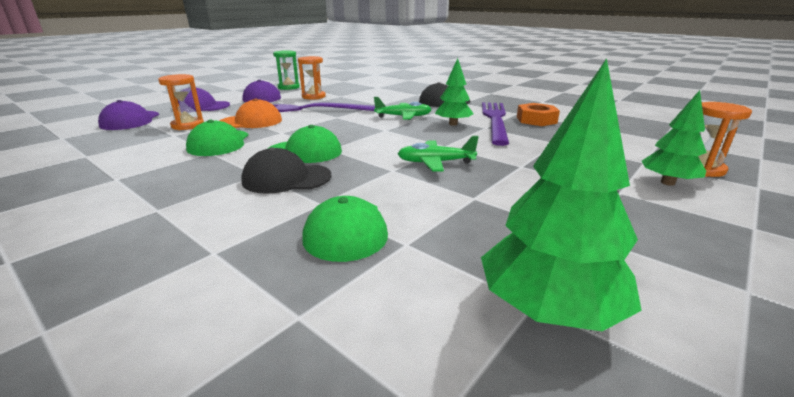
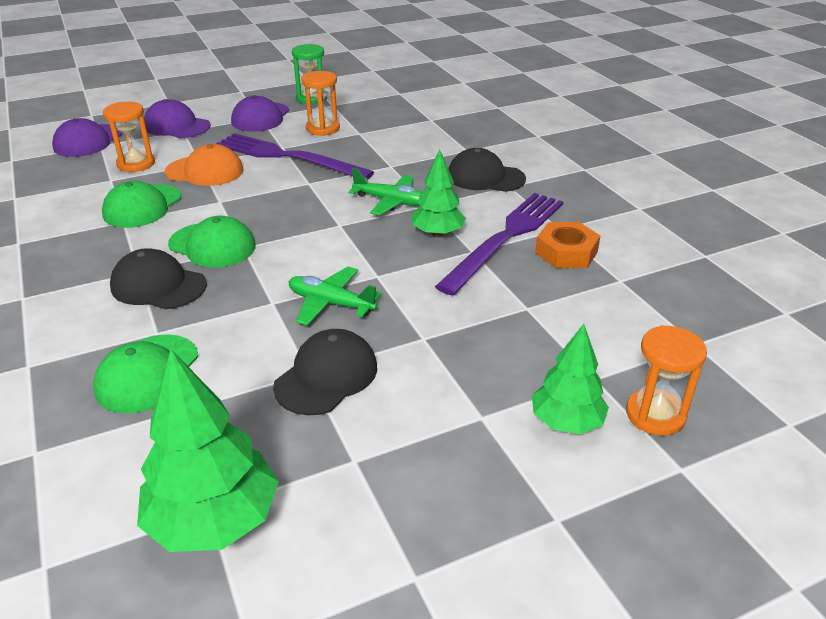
camera: 25 degrees right, 10 degrees up
(491, 197) = (326, 376): none -> black cap

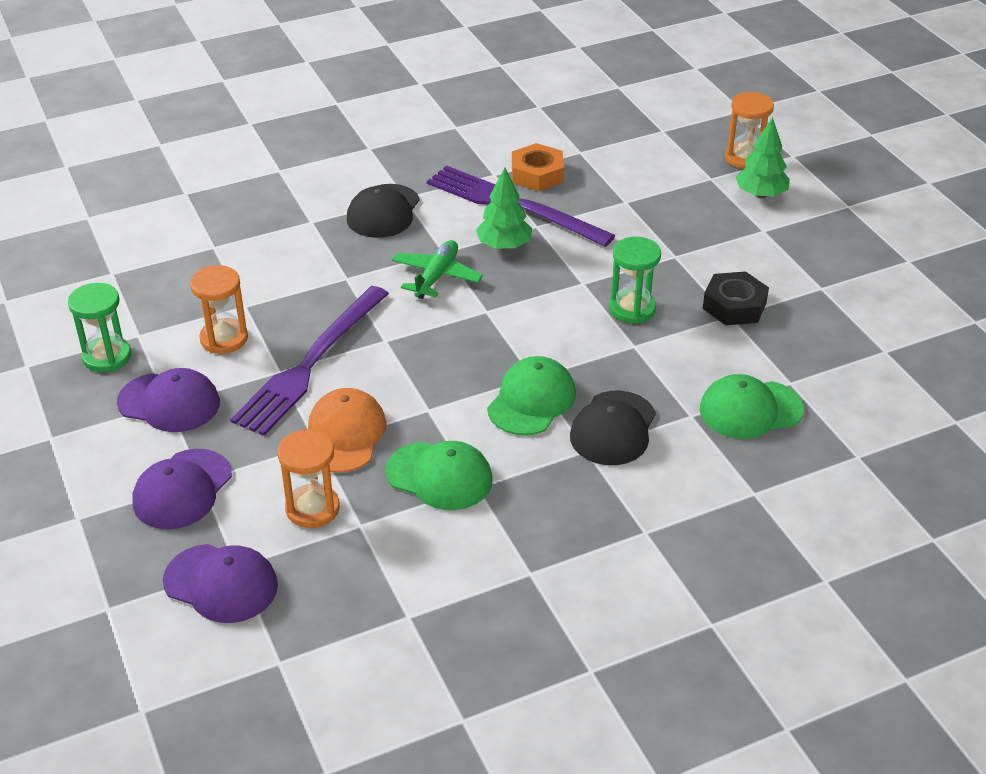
camera: 90 degrees left, 5 degrees up
(147, 373) = (750, 410): green cap -> green cap turned 150 degrees clockwise
(214, 520) = (894, 347): green tree -> none
(326, 376) = (734, 306): black cap -> black nut
(331, 303) = (632, 309): green plane -> green hourglass

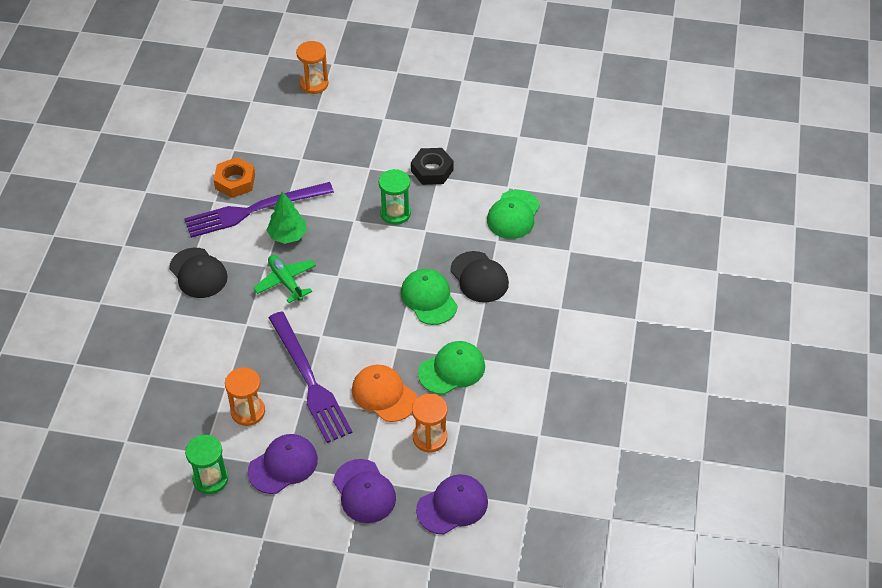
camera: 55 degrees left, 10 degrees up
(760, 194) = (352, 99): green tree -> none

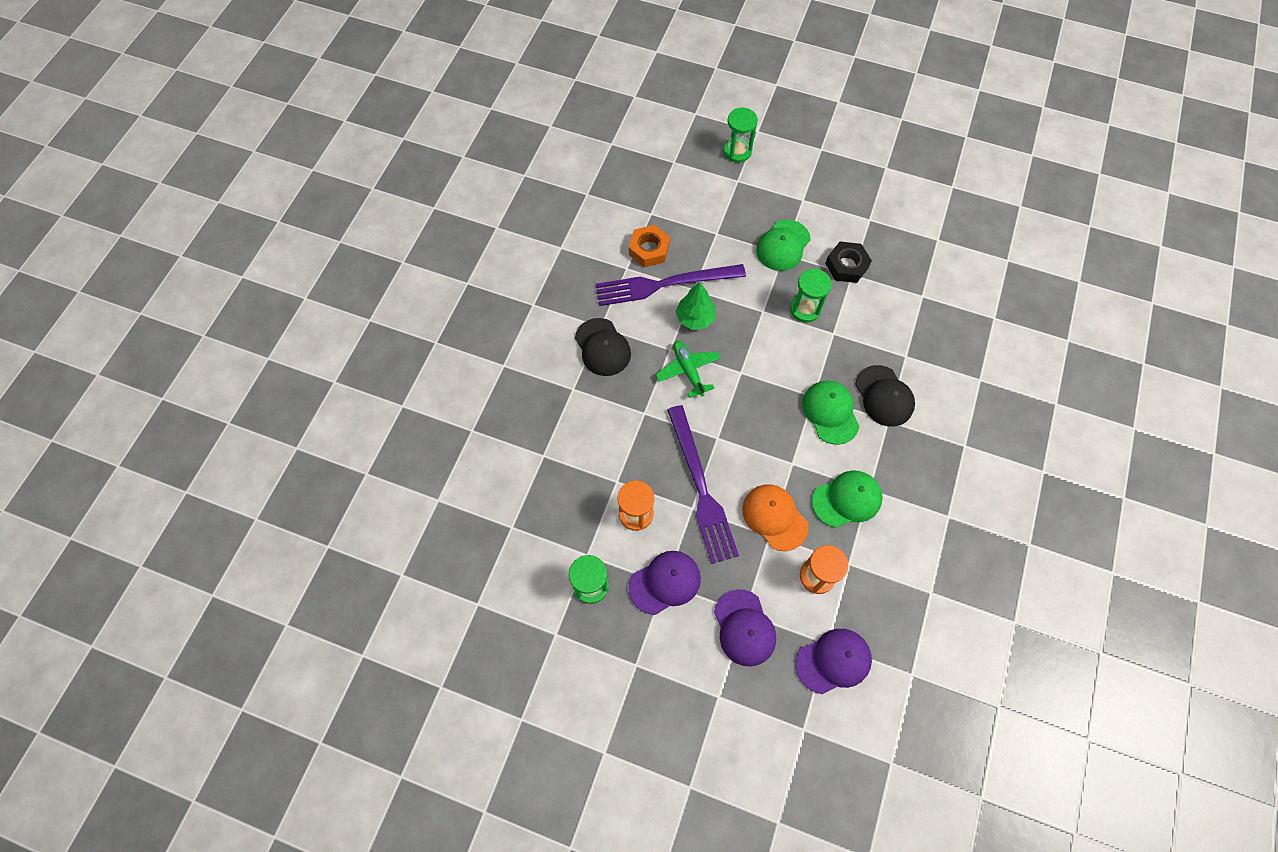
camera: 10 degrees right, 15 degrees up
(314, 84) = (737, 151): orange hourglass -> green hourglass
(513, 215) = (925, 329): green cap -> green cap (783, 245)

